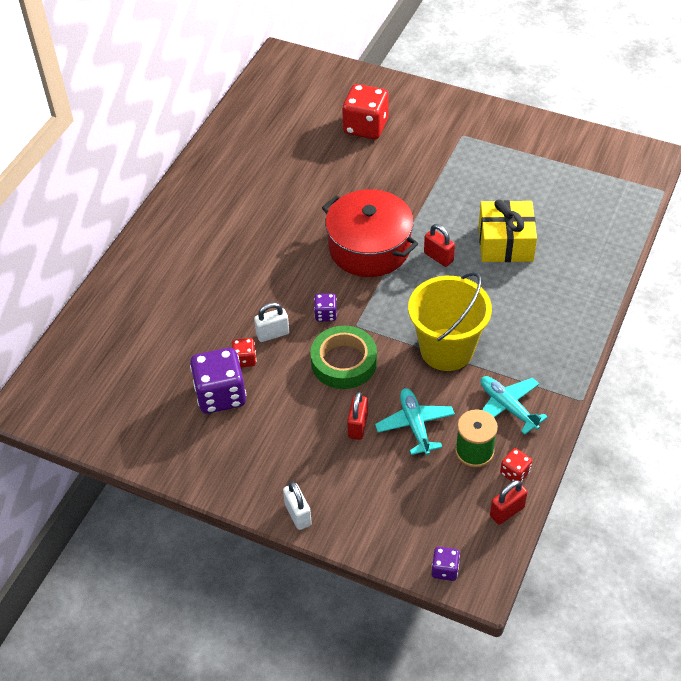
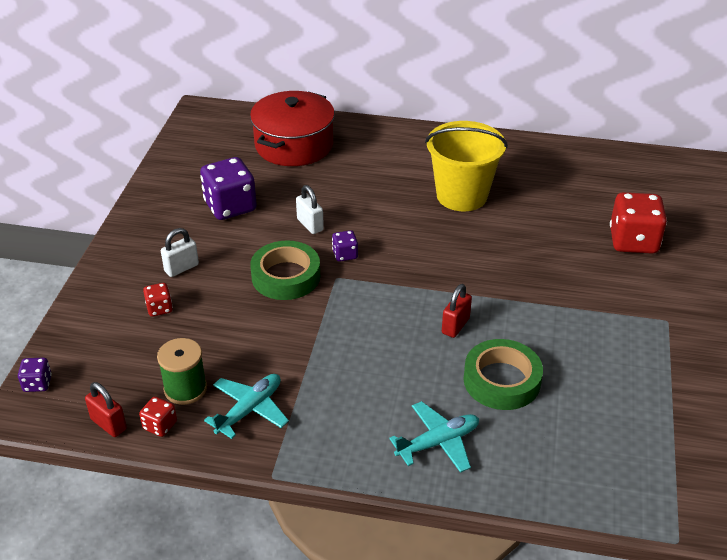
camera: 75 degrees right, 10 degrees down
(245, 359) = (274, 213): red dice -> red dice (159, 308)
(298, 514) = (100, 275): white padlock -> white padlock (181, 268)
(358, 426) = (207, 298): red padlock -> none
(369, 248) = (448, 271): red pot -> red pot (294, 145)
(415, 425) = (214, 338): turquoise plane -> turquoise plane (438, 442)
(446, 349) = (321, 349): yellow bucket -> yellow bucket (461, 195)
(505, 243) = (501, 380): yellow gift -> green tape

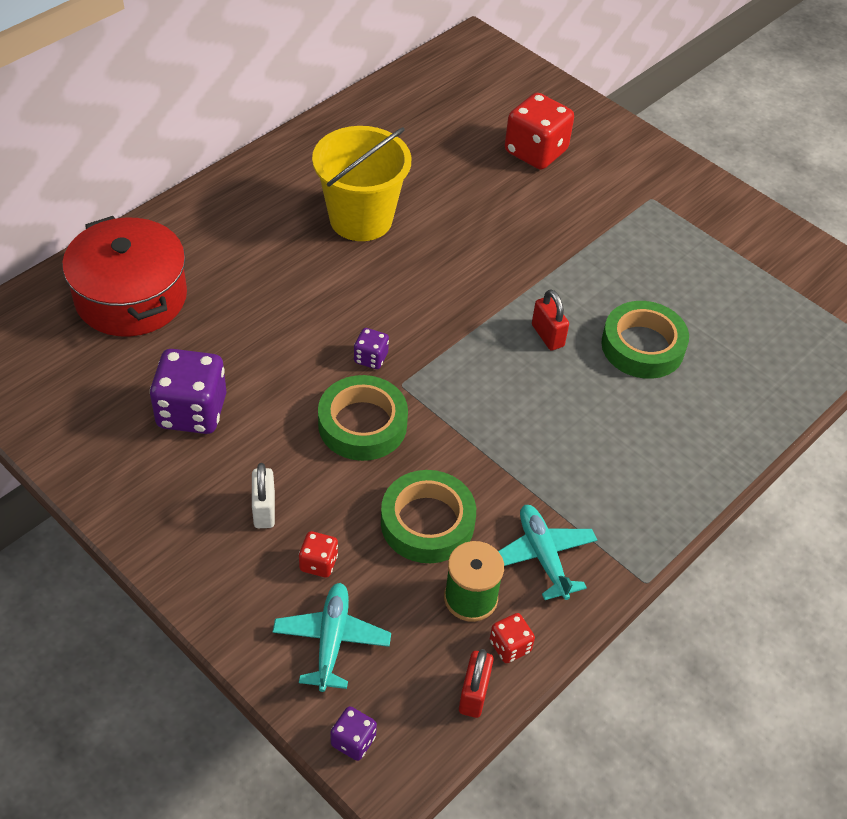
camera: 60 degrees left, 10 degrees up
(109, 424) = (474, 694): red padlock -> red padlock turned 60 degrees counterclockwise
(231, 341) = (427, 522): none -> green tape
(310, 225) = (294, 360): white padlock -> none
(438, 442) = (686, 434): turquoise plane -> turquoise plane (331, 640)

